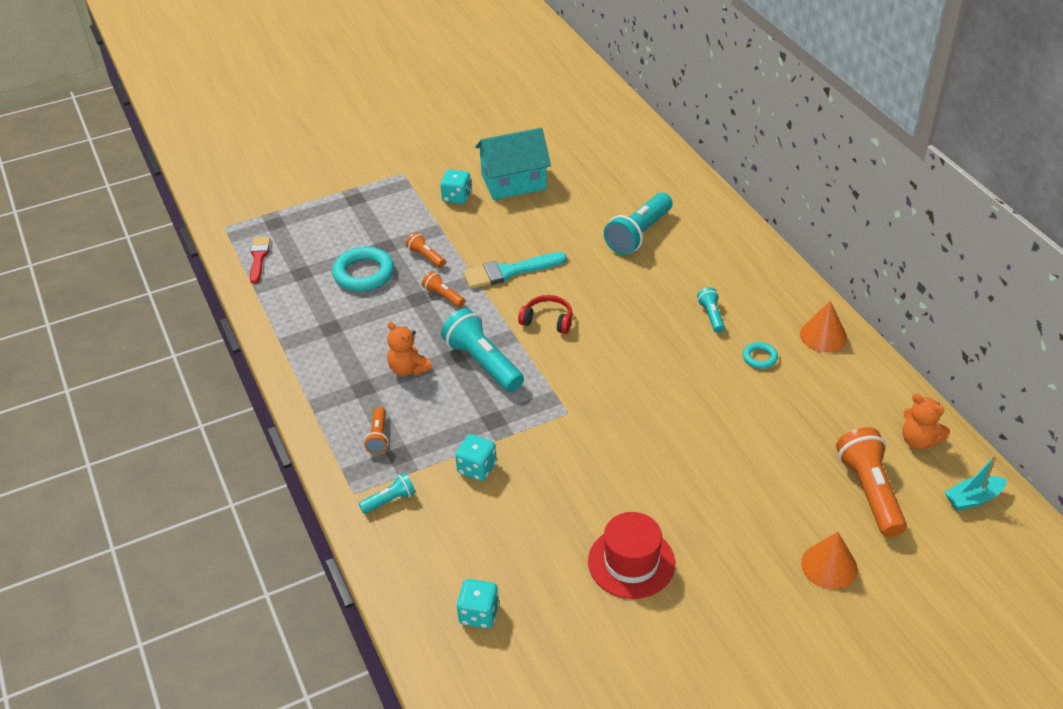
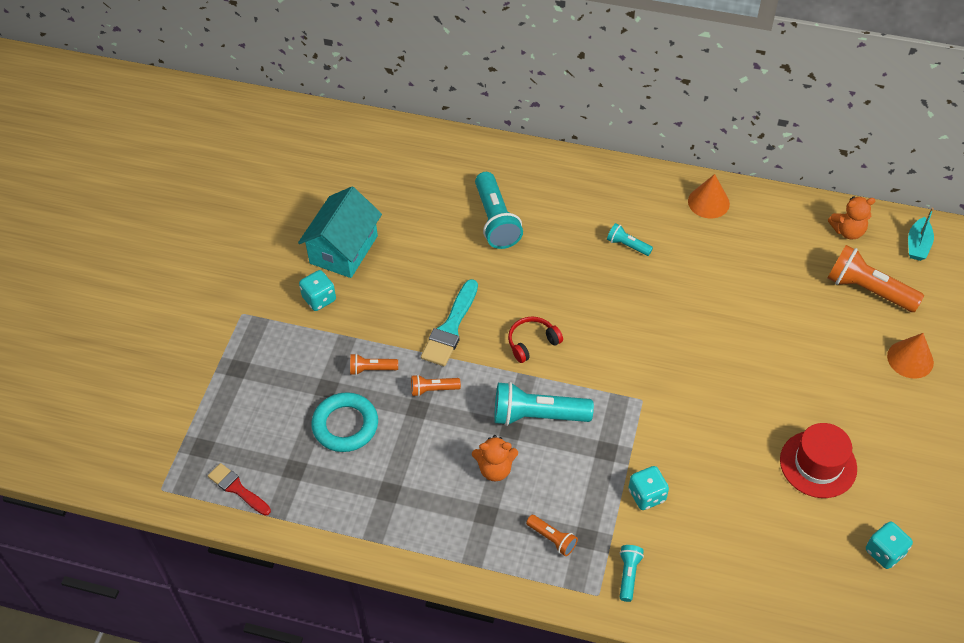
camera: 50 degrees left, 10 degrees up
(479, 614) = (789, 589): turquoise dice -> turquoise dice (884, 552)
(759, 357) = (695, 251): turquoise ring -> none

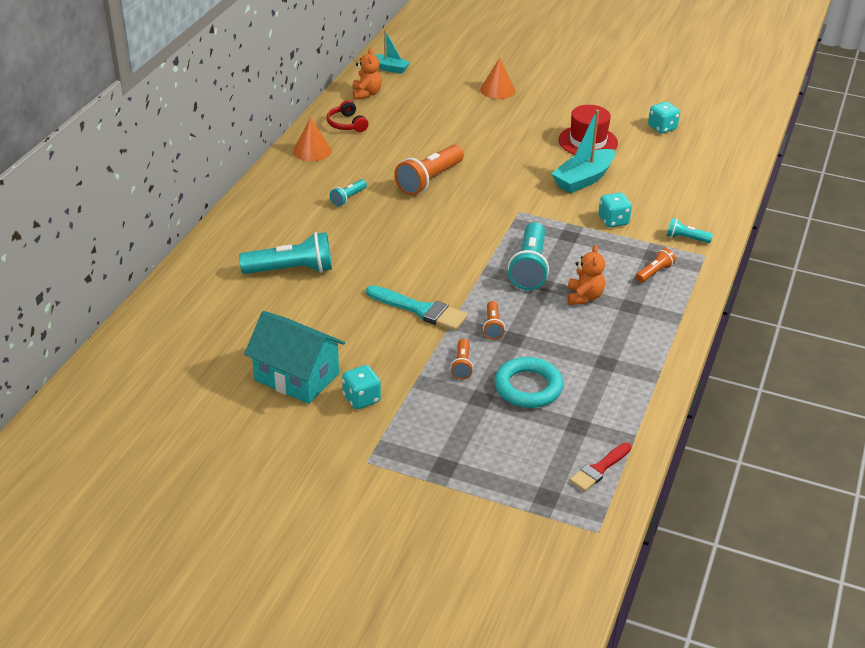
camera: 85 degrees left, 15 degrees down
(532, 343) = (448, 263): red headphones -> red headphones (347, 124)
(728, 462) = (583, 179): none -> turquoise boat
(867, 290) = (428, 95): orange flashlight -> orange flashlight (429, 180)

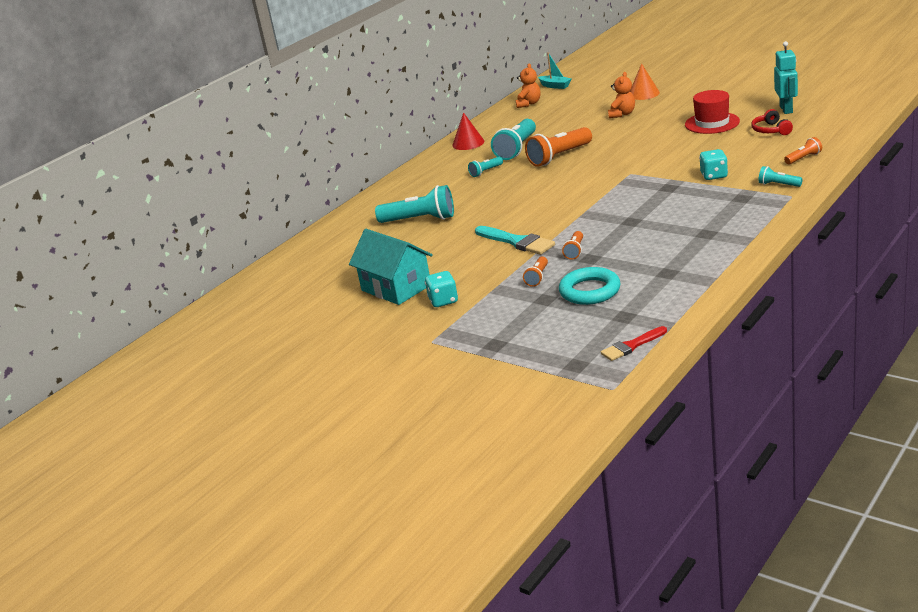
camera: 20 degrees right, 10 degrees down
(312, 151) = (468, 143): orange cone -> red cone
(347, 124) = (504, 124): red headphones -> red headphones (771, 130)
(529, 268) = (623, 211): turquoise flashlight -> turquoise flashlight (516, 149)
(583, 179) = (697, 149): turquoise boat -> none
(584, 297) = (665, 228): orange teddy bear -> orange teddy bear (622, 114)
(654, 272) = (738, 209): orange flashlight -> orange flashlight (803, 158)
(662, 128) = (786, 109): turquoise dice -> turquoise robot

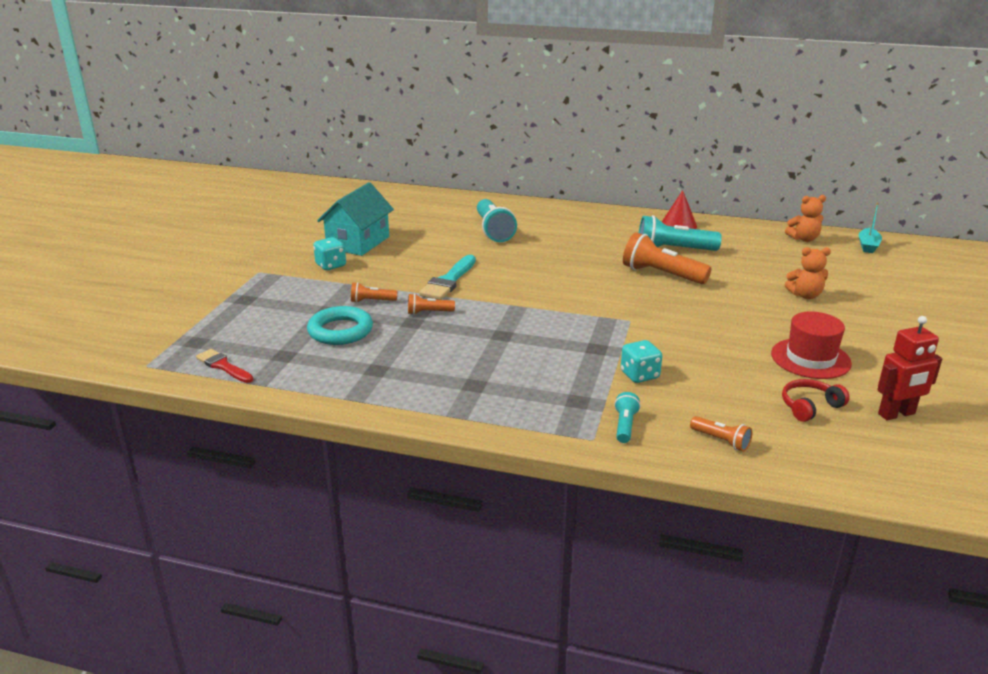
camera: 65 degrees right, 0 degrees up
(485, 172) = (609, 243): turquoise flashlight -> none
(643, 94) = (882, 301): orange cone -> none
(786, 109) = (896, 414): turquoise robot -> red robot

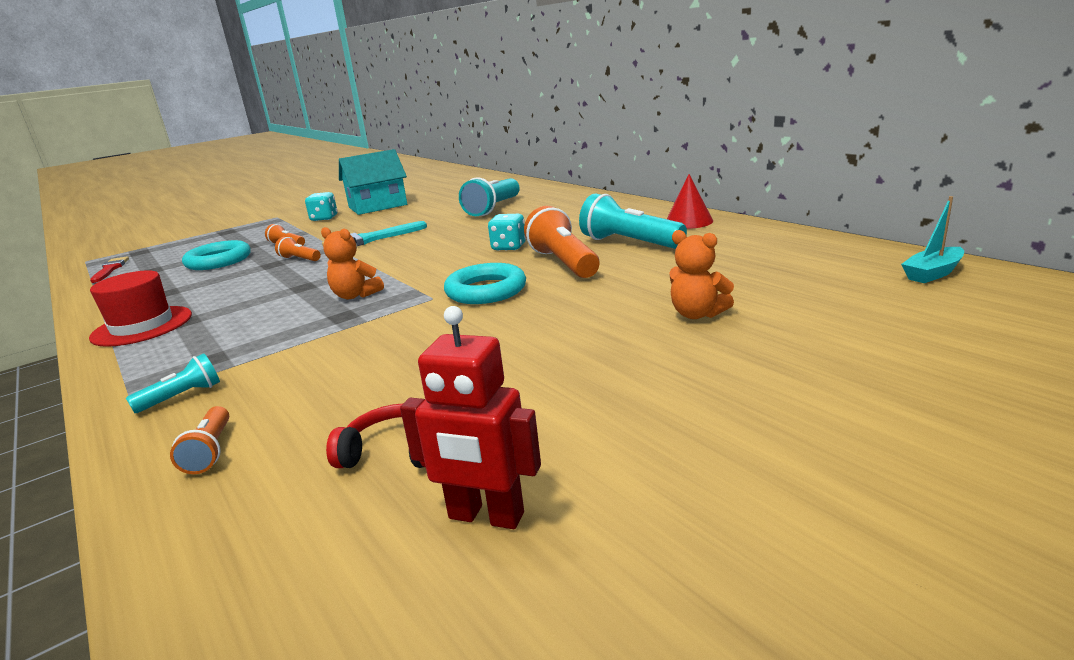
camera: 40 degrees right, 5 degrees down
(639, 375) = (315, 351): turquoise dice -> turquoise dice (509, 247)
(655, 307) = (486, 290): none -> turquoise ring
(803, 239) = (834, 253): orange teddy bear -> orange teddy bear (355, 295)
(810, 358) = (535, 391): red hat -> red hat (142, 326)

